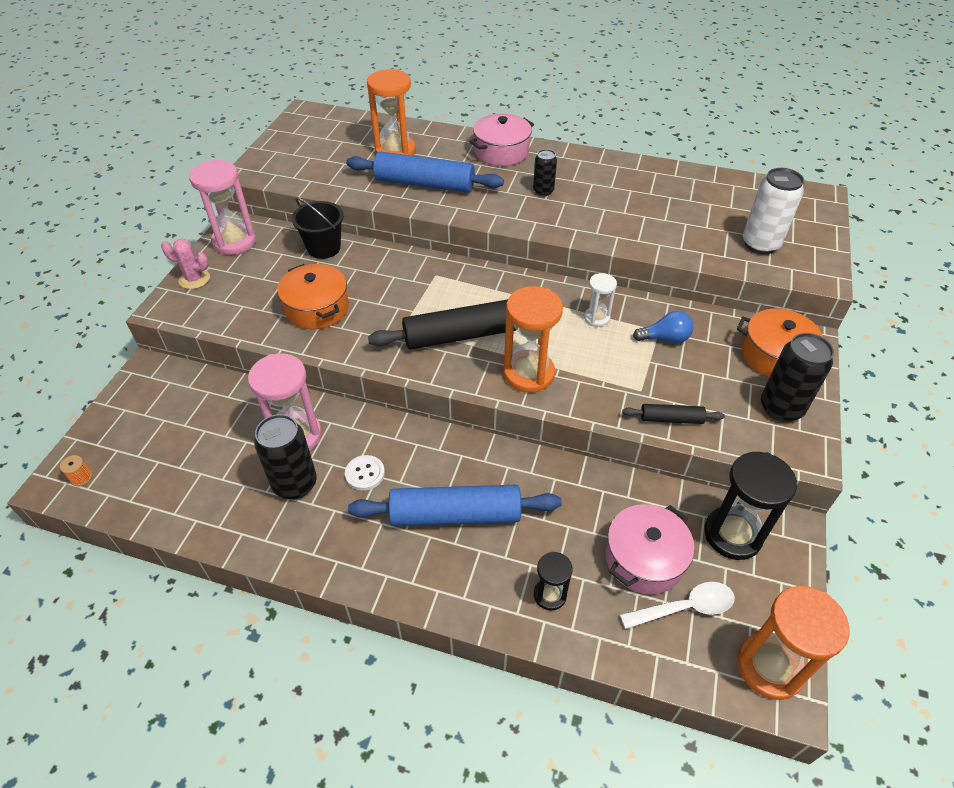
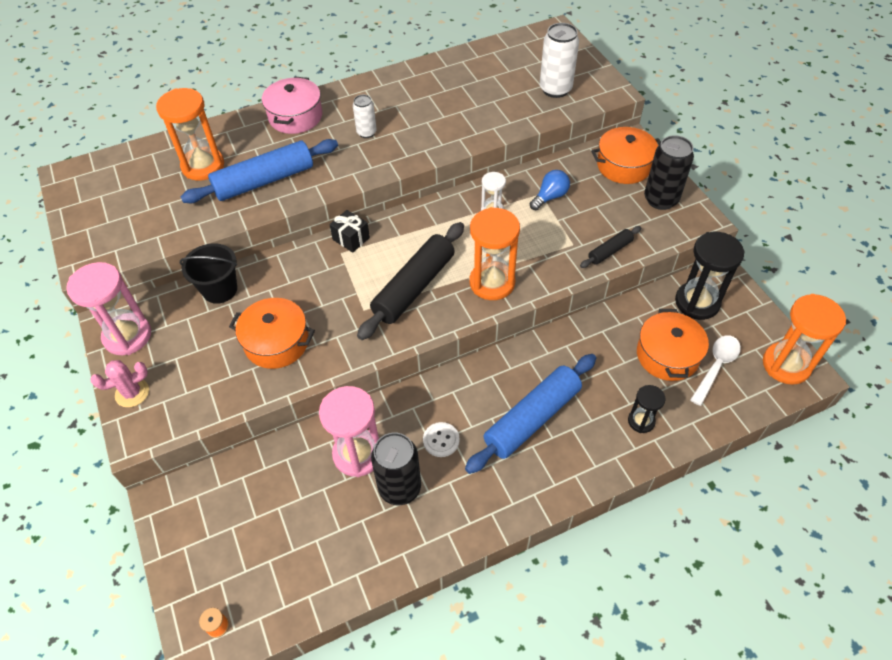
camera: 40 degrees left, 5 degrees up
(455, 269) = (351, 239): none -> black gift
(543, 191) = (366, 133): black can -> white can
(644, 558) = (667, 355): pink pot -> orange pot

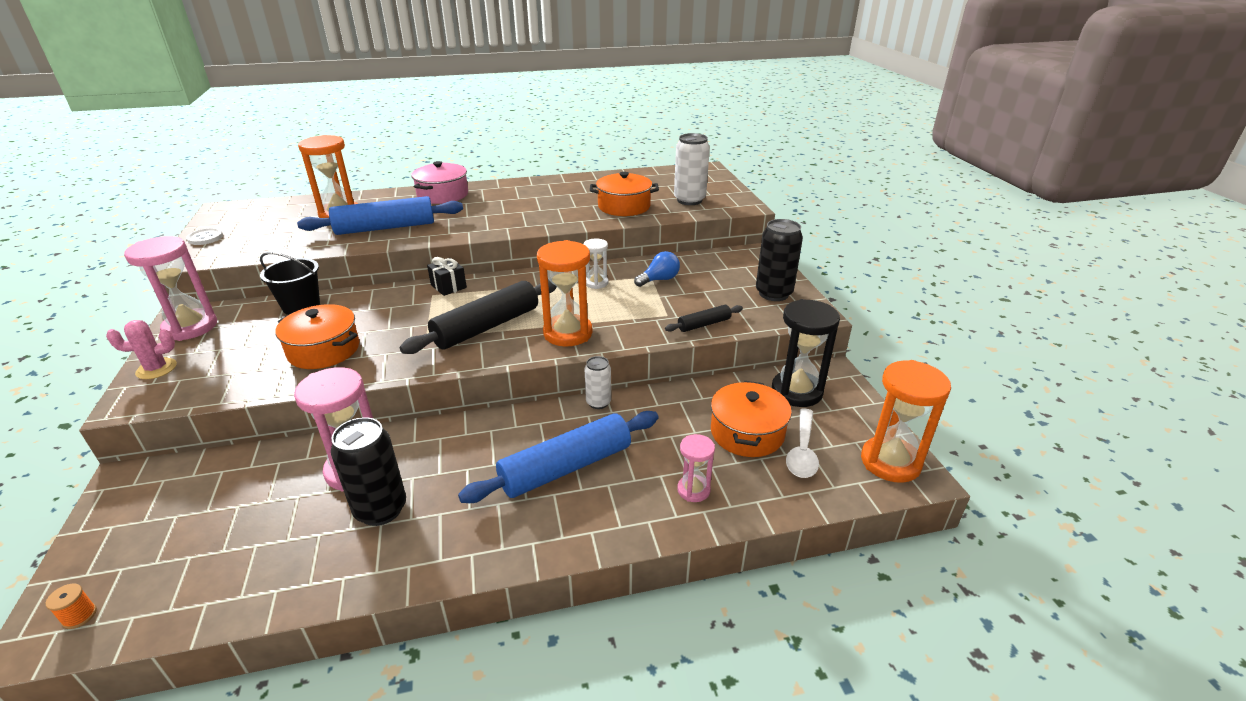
camera: 10 degrees right, 20 degrees down
(366, 133) = (498, 209): white can -> white can (598, 402)
(441, 440) = (453, 471): white button -> white button (205, 238)
(624, 166) = (744, 267): orange pot -> orange pot (624, 206)
(641, 421) = (693, 490): black hourglass -> pink hourglass
(716, 366) = (802, 451): white spoon -> white spoon turned 150 degrees clockwise

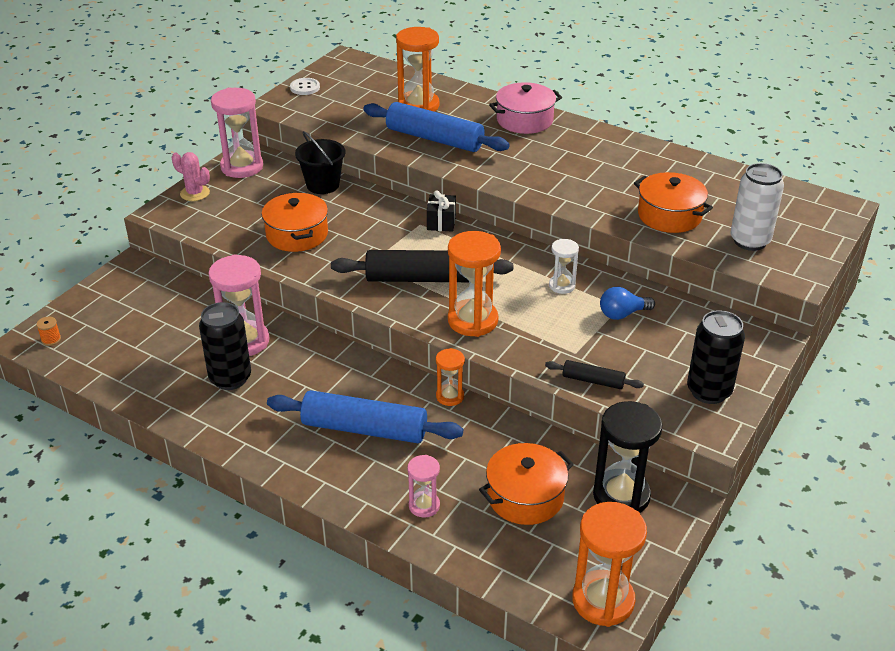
camera: 45 degrees right, 5 degrees up
(598, 402) = (450, 396): white can -> orange hourglass
(659, 280) = (622, 314): blue light bulb -> blue light bulb turned 150 degrees clockwise
(802, 451) = (545, 541): white spoon -> none

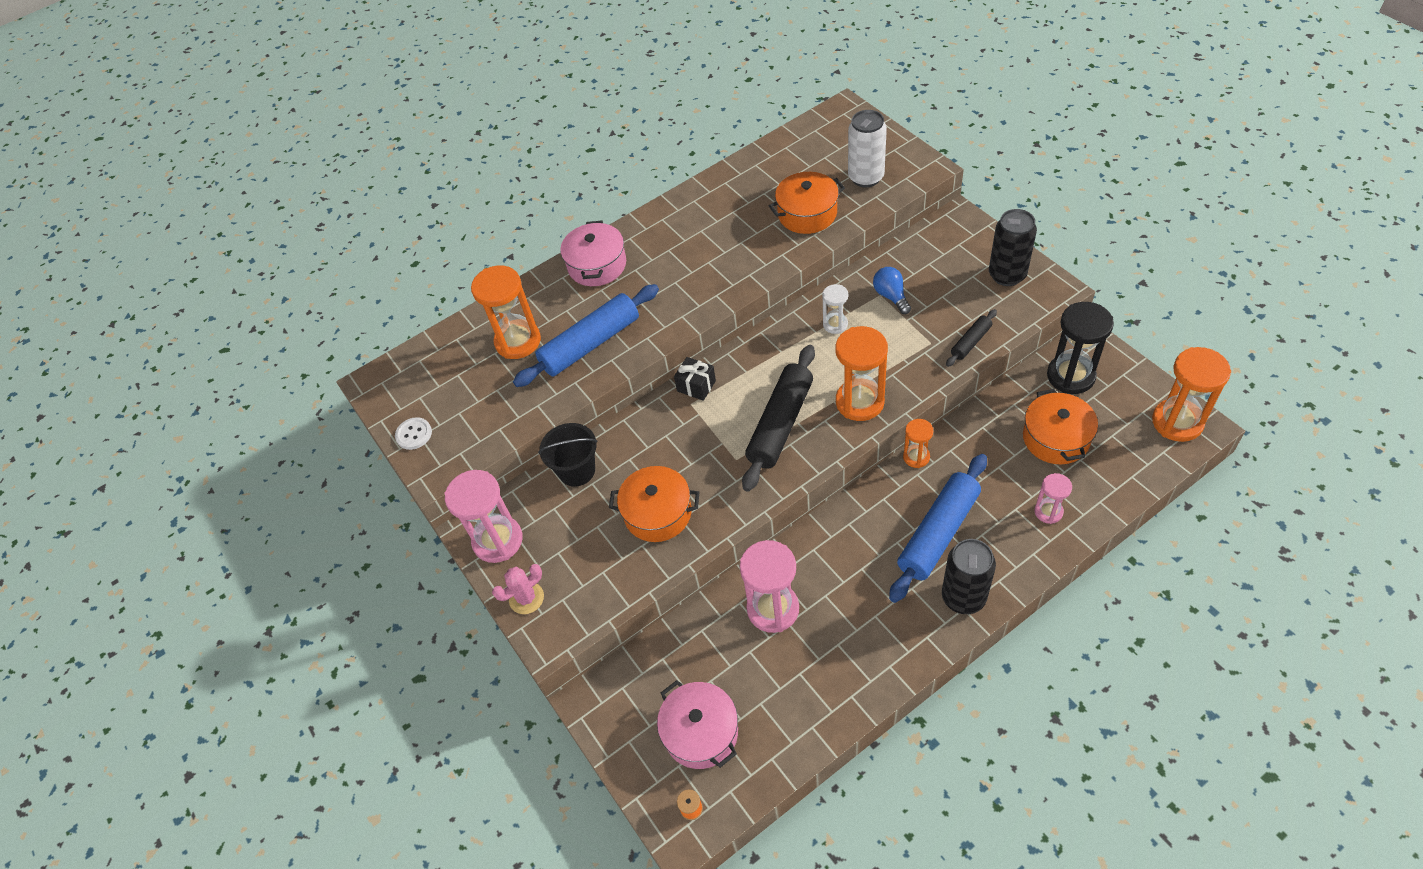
camera: 60 degrees left, 15 degrees up
(117, 329) = (701, 732): none -> pink pot
(230, 378) = (827, 633): black can -> black can (963, 597)
(622, 314) = (891, 296): blue light bulb -> blue light bulb turned 150 degrees clockwise

